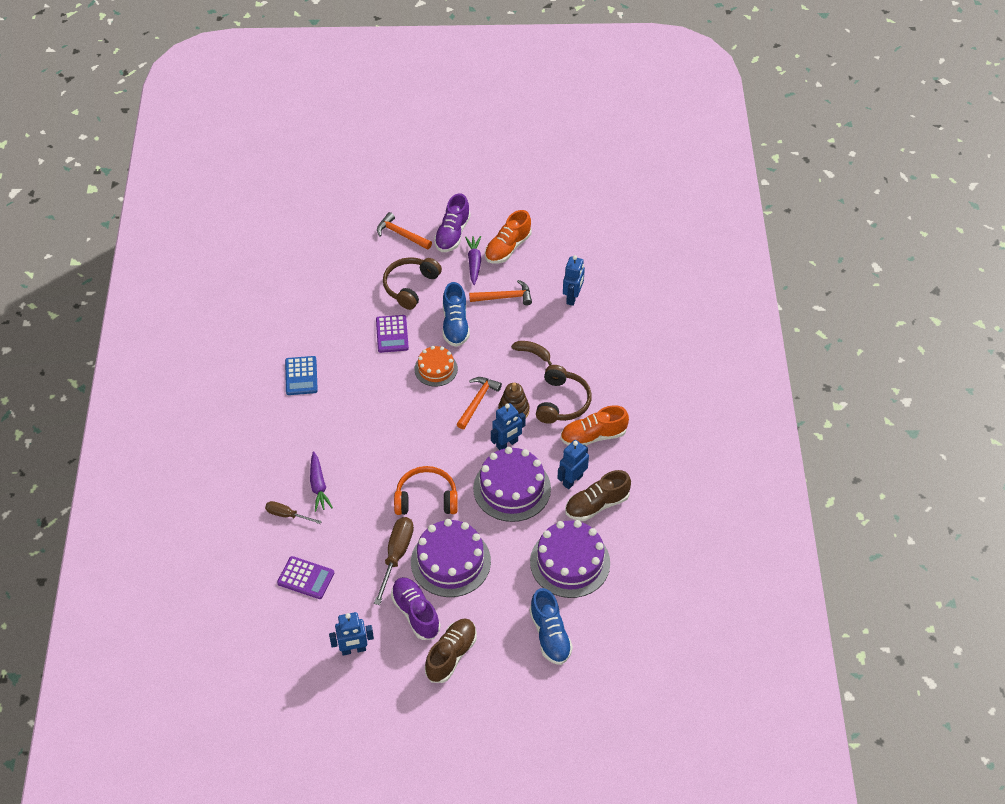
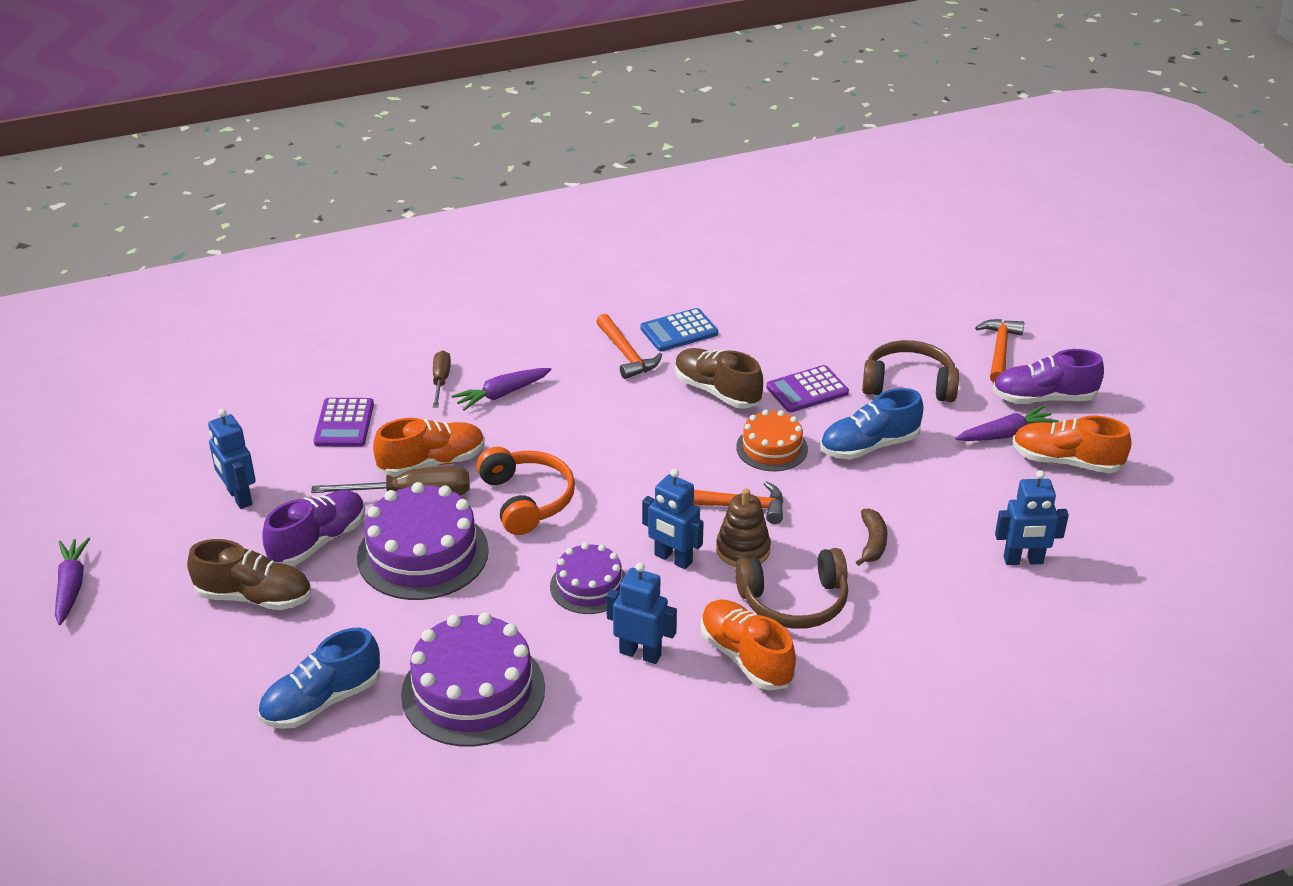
camera: 70 degrees right, 15 degrees down
(369, 538) = (432, 463): none -> orange shoe
(398, 755) = (71, 586): none -> purple carrot
(504, 297) = (963, 483): orange hammer -> orange hammer (626, 354)
(512, 488) = (589, 586): purple cake -> purple cake, size x0.59
(597, 505) = (604, 697): brown shoe -> brown shoe (717, 391)

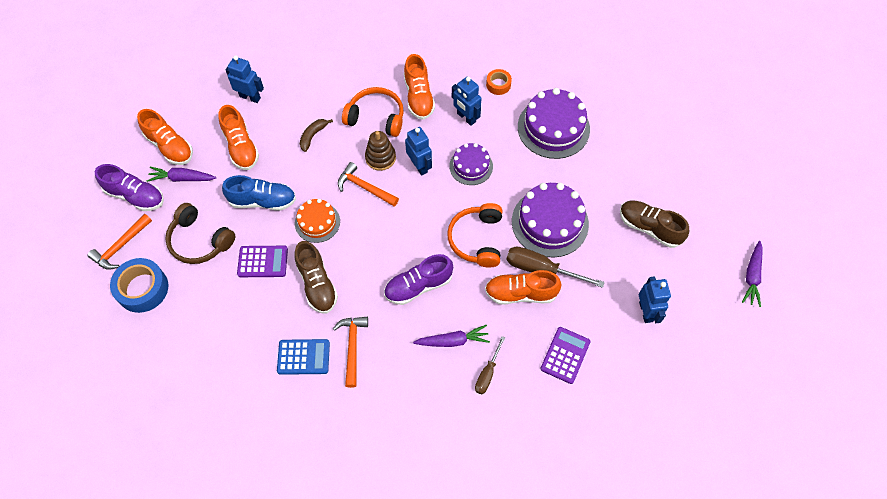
camera: 155 degrees left, 25 degrees up
(318, 541) = (605, 255): purple shoe -> purple shoe (418, 286)
(322, 701) = (627, 149): blue shoe -> none
(613, 730) = (498, 84): none -> orange tape
(794, 602) = (376, 117): brown headphones -> orange headphones
(927, 326) = (142, 289): none -> blue tape
(965, 494) = (241, 147): none -> orange shoe

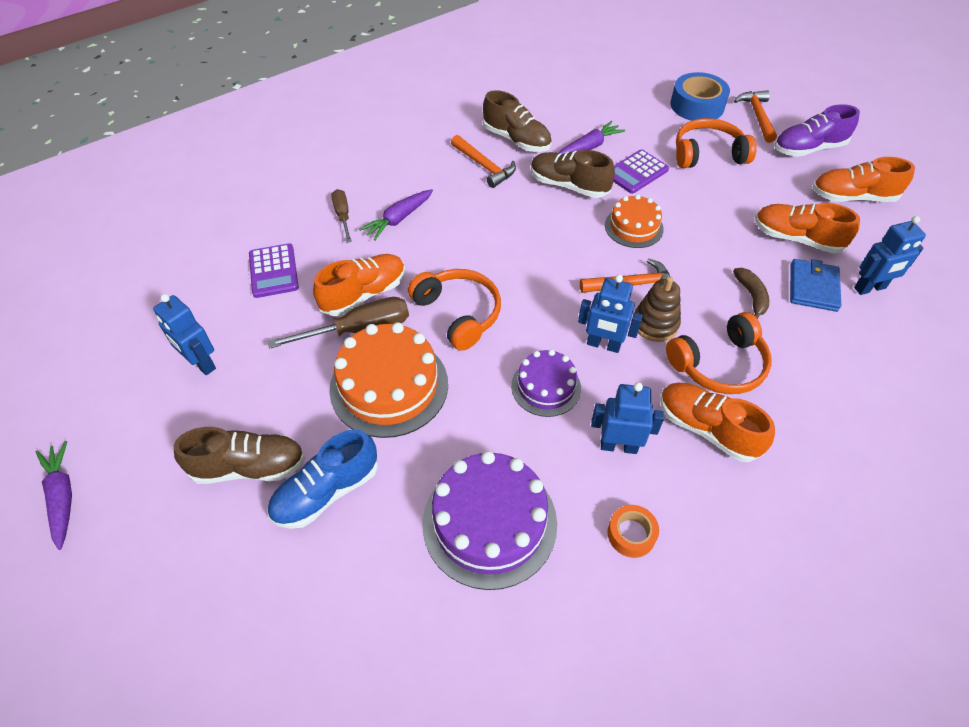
camera: 140 degrees right, 10 degrees down
(182, 178) = (798, 182): purple carrot -> purple carrot (589, 147)
(199, 241) = (707, 154): brown headphones -> orange headphones
(263, 201) = (705, 211): blue shoe -> blue shoe (326, 492)
(276, 117) = (813, 287): none -> blue wallet
(303, 357) = (516, 140): blue calculator -> brown shoe
(418, 286) = (476, 238): purple shoe -> none
(550, 222) = (389, 386): purple cake -> orange cake

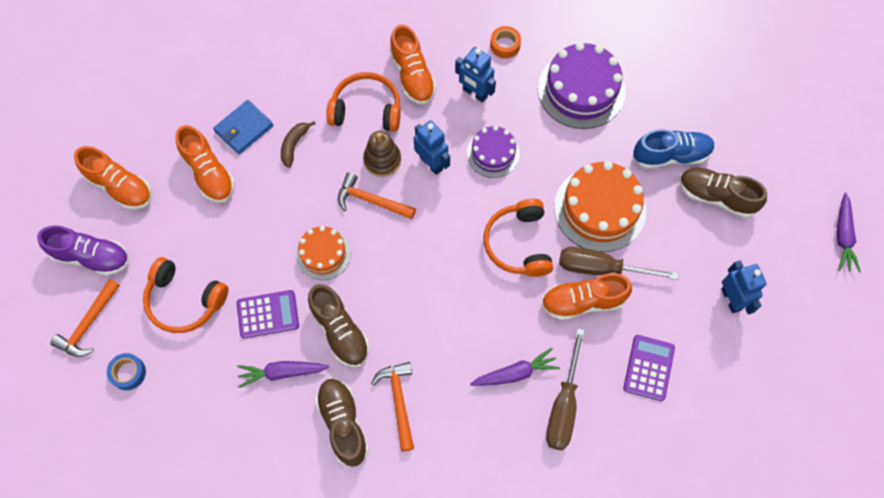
camera: 150 degrees left, 15 degrees up
(343, 216) = (563, 405): brown screwdriver -> brown screwdriver, size x1.65
(697, 105) = (128, 373): blue tape -> blue tape, size x0.56
(870, 288) = (205, 107): blue robot -> none

